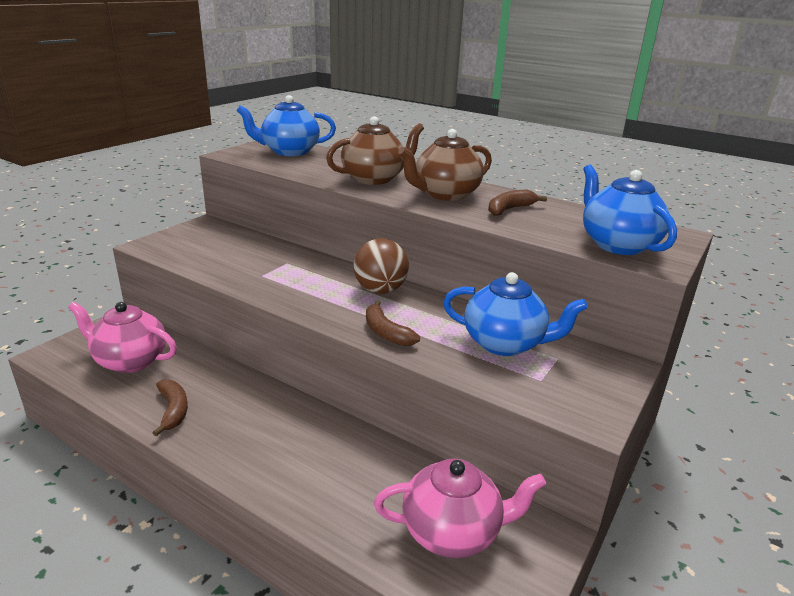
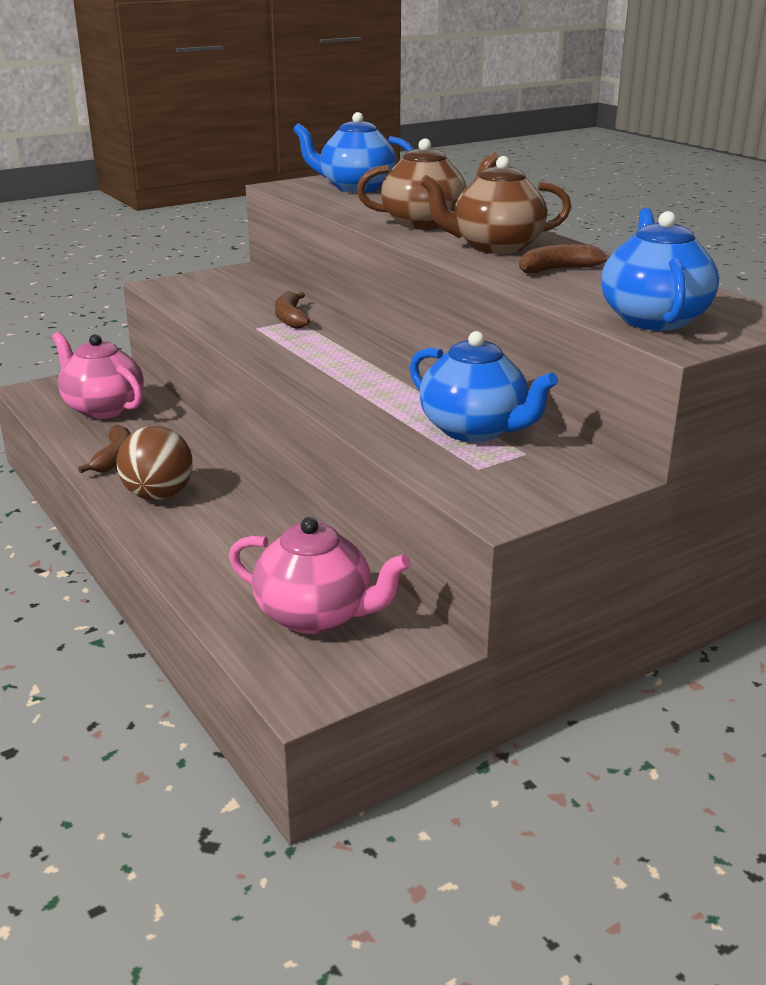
camera: 25 degrees right, 0 degrees up
(380, 290) = (378, 359): brown ball -> brown ball (158, 495)
(386, 332) = (342, 398): brown banana -> brown banana (290, 318)

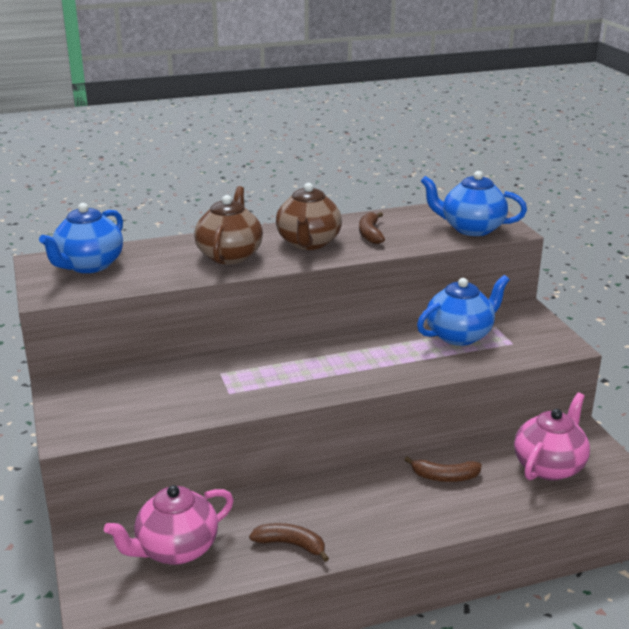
camera: 75 degrees left, 0 degrees up
(158, 495) = (371, 522): brown ball -> none
(290, 318) = (216, 375): brown banana -> brown banana (445, 477)

